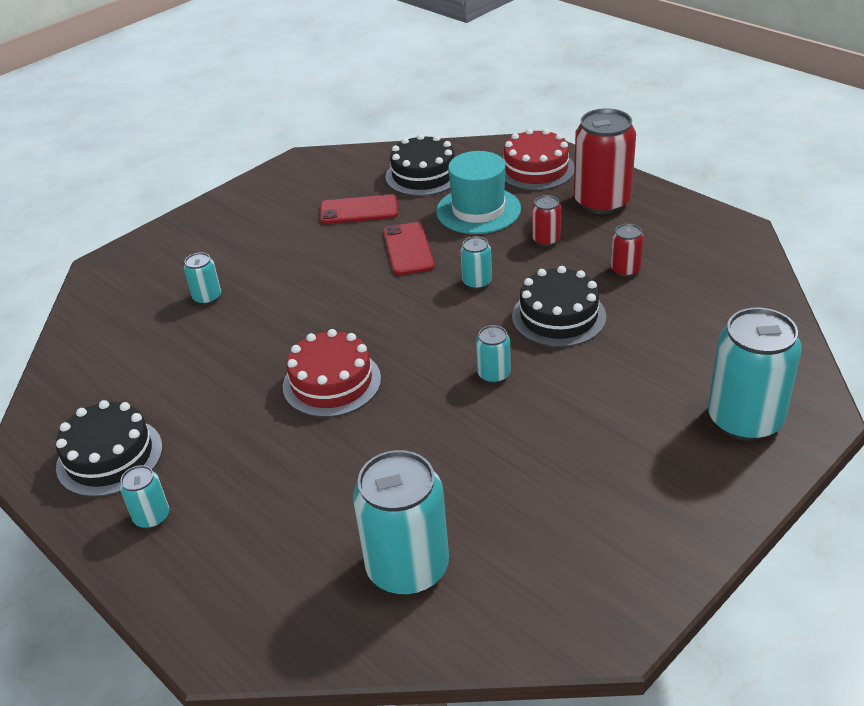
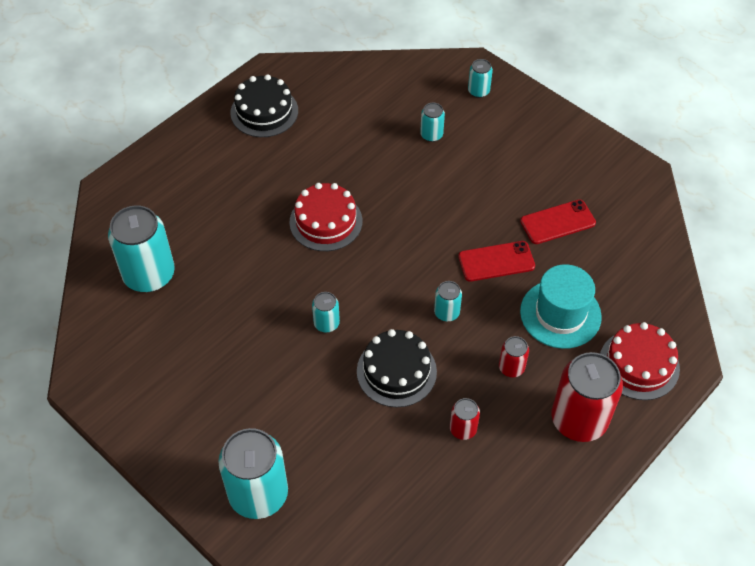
camera: 85 degrees right, 15 degrees up
(152, 517) = (210, 142): turquoise can -> turquoise can (478, 91)
(359, 210) = (557, 222): red phone -> red phone turned 75 degrees clockwise
(423, 175) = (622, 269): black cake -> none

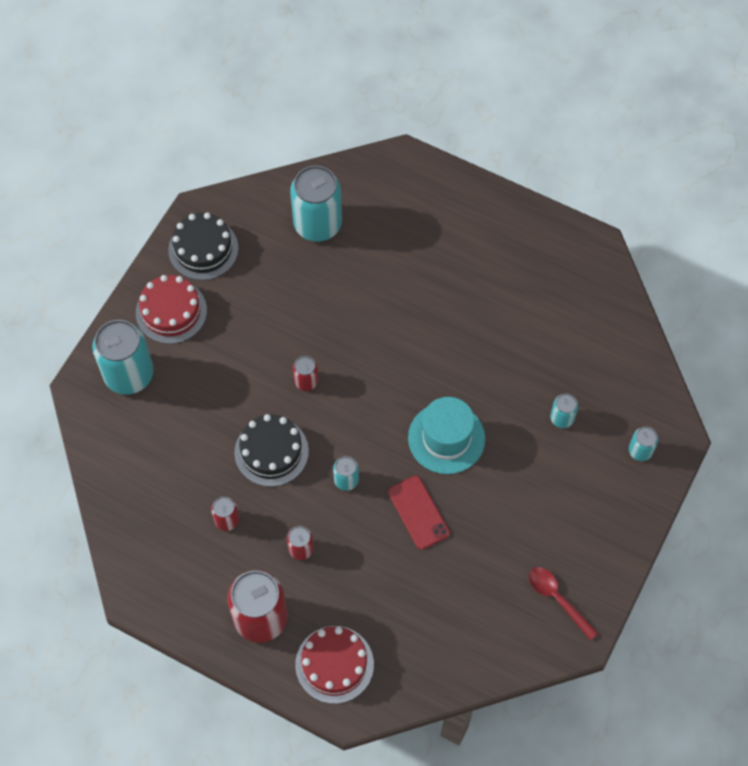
camera: 75 degrees right, 10 degrees up
(264, 111) = (539, 257): black cake -> black cake (203, 249)
(326, 221) = (420, 350): red cake -> red cake (171, 311)
(326, 323) = (306, 381): turquoise can -> red can
(557, 222) = (485, 561): red phone -> none
(560, 314) = (373, 583): turquoise hat -> turquoise hat (446, 438)
(604, 179) = (557, 599): none -> red spoon

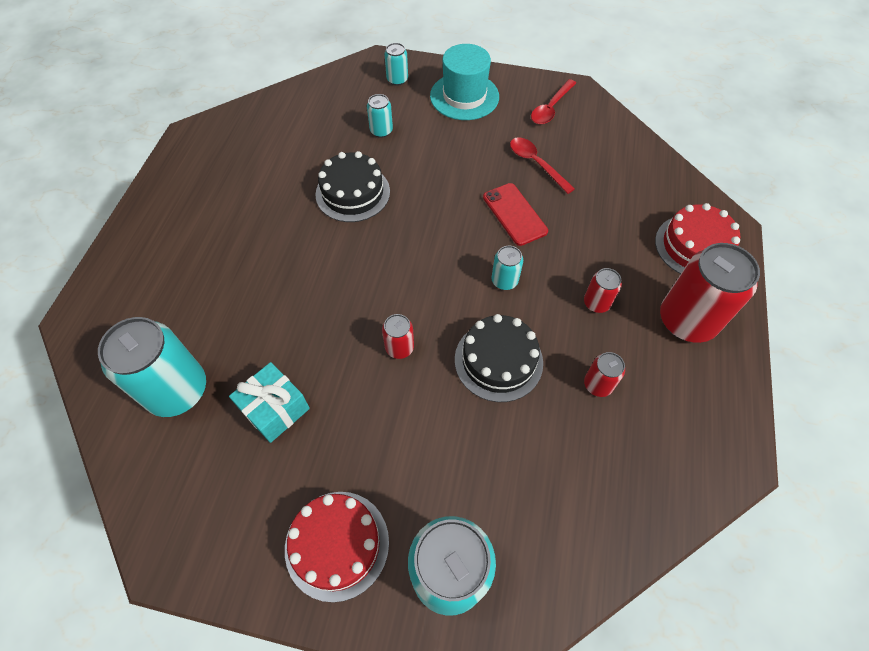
camera: 105 degrees left, 5 degrees down
(203, 249) = (228, 530): black cake -> black cake (353, 193)
(281, 286) = (275, 409): none -> turquoise gift
(418, 512) = (514, 214): red phone -> red phone turned 75 degrees counterclockwise
(446, 438) = (428, 208): turquoise hat -> turquoise hat (464, 96)
(478, 555) = (536, 164): none -> red spoon

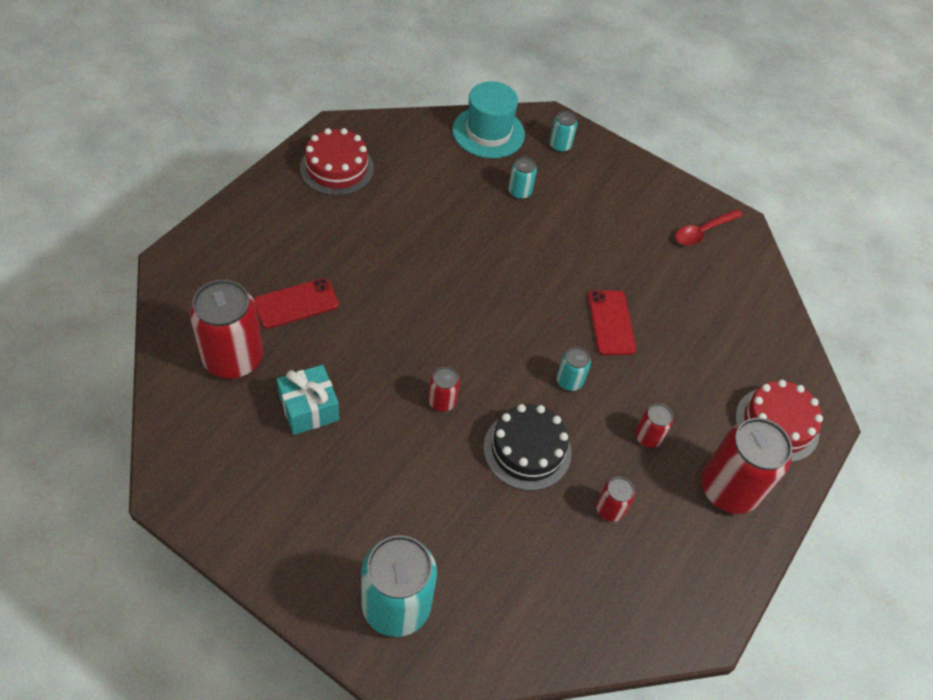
camera: 15 degrees right, 5 degrees down
(177, 390) = (233, 358): turquoise can -> red can
(219, 310) = (296, 303): none -> red phone
(337, 544) = (313, 540): red cake -> red cake (337, 168)
(353, 193) = (464, 242): black cake -> none
(464, 96) = (619, 187): turquoise hat -> turquoise hat (488, 132)
(536, 164) = (658, 282): red spoon -> none

